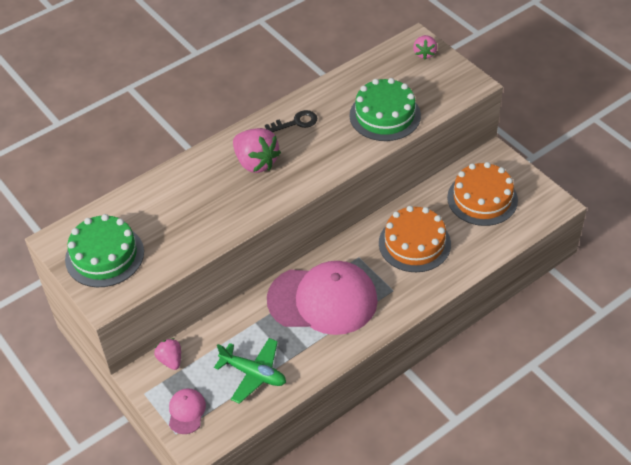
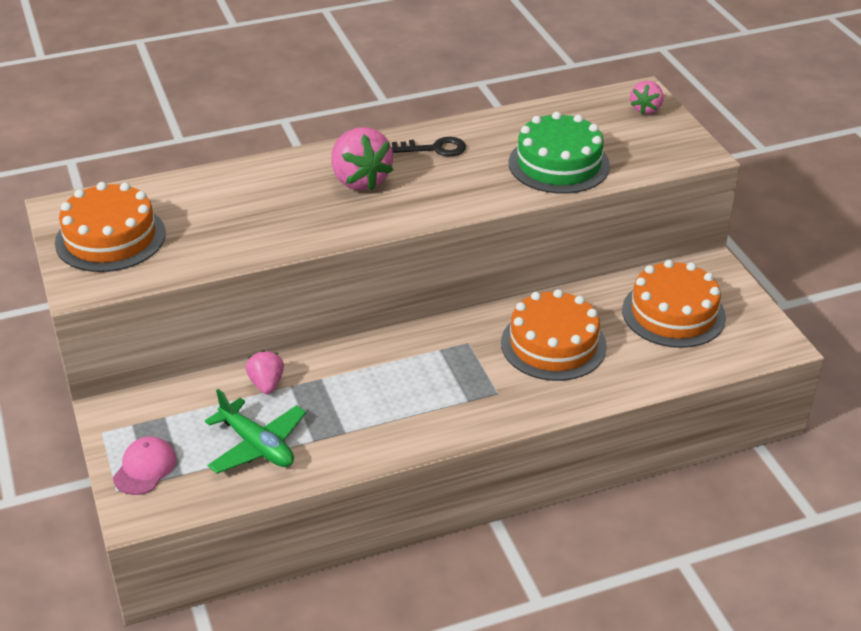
camera: 15 degrees right, 10 degrees down
(104, 255) = (110, 238): green cake -> orange cake
(170, 360) = (157, 402): pink strawberry -> pink strawberry (266, 384)
(323, 300) = (394, 381): pink cap -> none

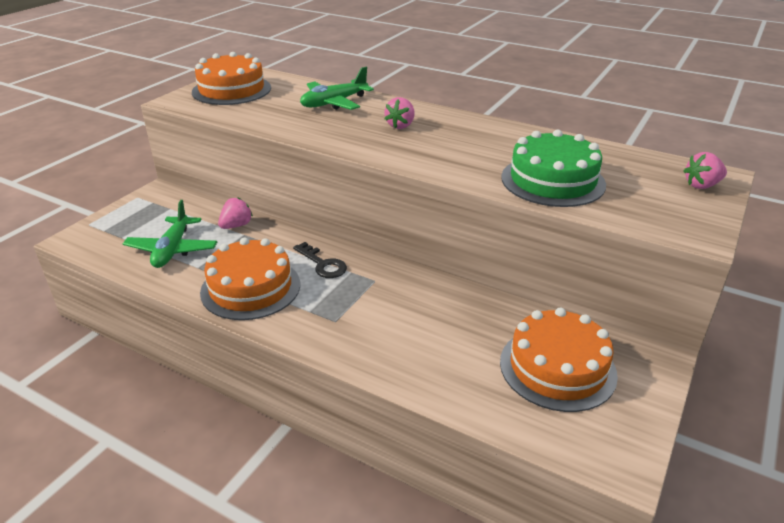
camera: 50 degrees right, 5 degrees down
(145, 468) = (116, 223): pink cap -> none
(250, 191) = (334, 103): none -> green plane
(360, 180) = (400, 125): pink strawberry -> pink strawberry, size x0.57
(435, 148) = (481, 133): black key -> black key (323, 264)
(553, 344) = (425, 321): orange cake -> orange cake (250, 288)

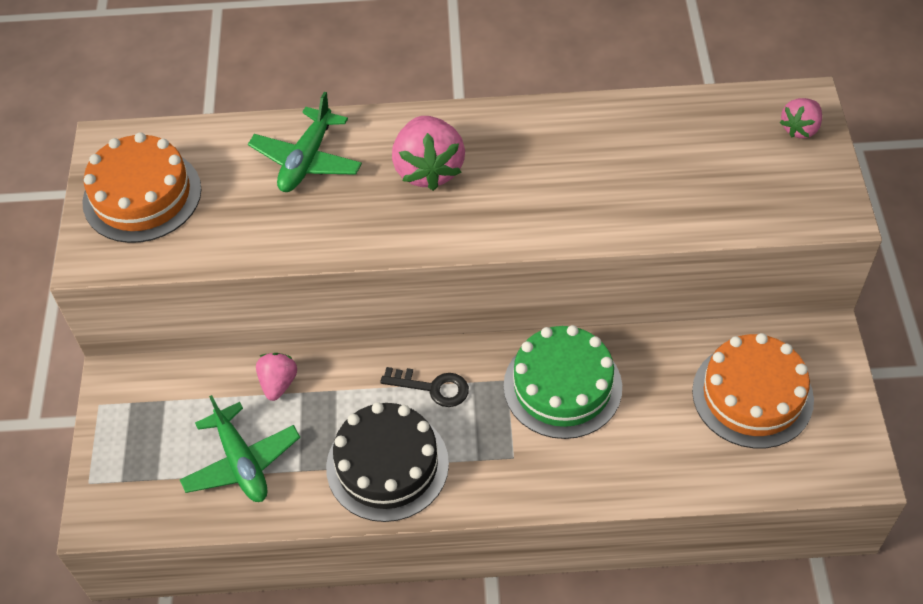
camera: 30 degrees left, 20 degrees up
(250, 288) = (387, 465): orange cake -> black cake
(400, 125) = (429, 169): pink strawberry -> pink strawberry, size x1.74
(552, 180) = (662, 193): green cake -> green cake (562, 386)

